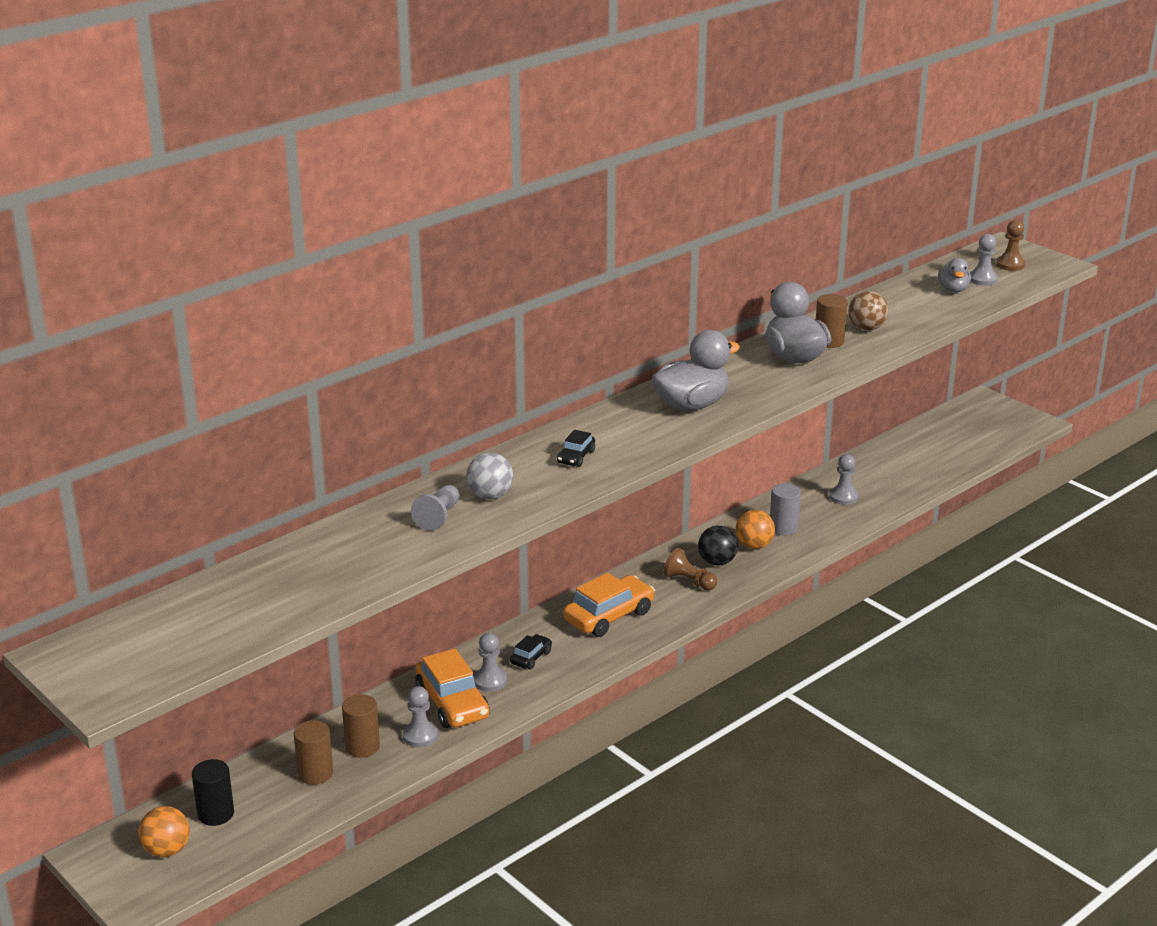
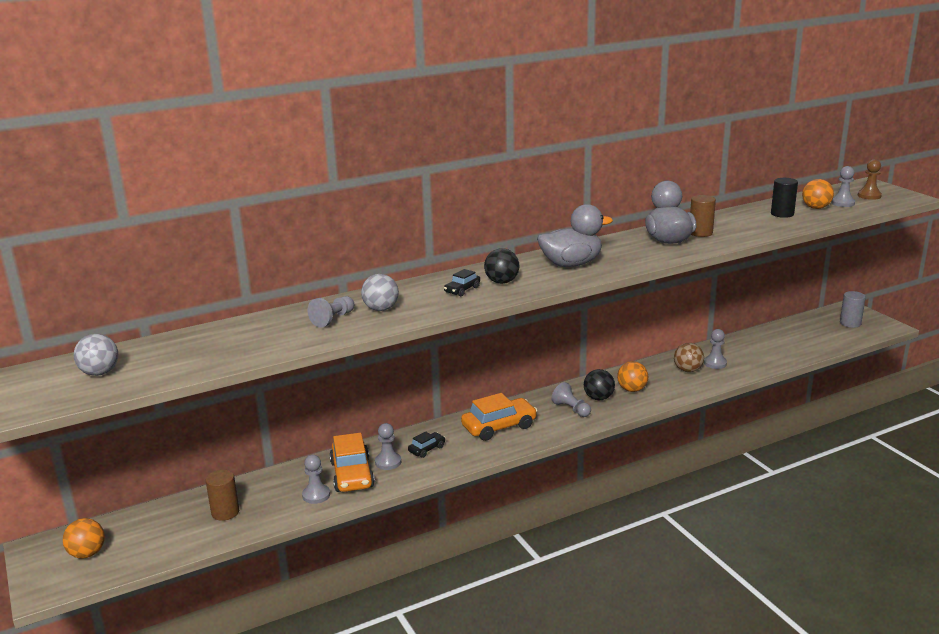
camera: 15 degrees right, 5 degrees down
(192, 625) = (100, 373): none -> grey ball
(216, 814) = (138, 532): black cylinder -> black cylinder (782, 214)
(362, 747) = (270, 497): brown cylinder -> none
(619, 440) = (502, 282): none -> black ball
(689, 581) = (571, 409): brown pawn -> grey pawn
(783, 528) = (660, 380): grey cylinder -> grey cylinder (850, 323)
(866, 328) = (734, 227): brown ball -> brown ball (687, 370)
(953, 289) = (816, 208): grey duck -> orange ball

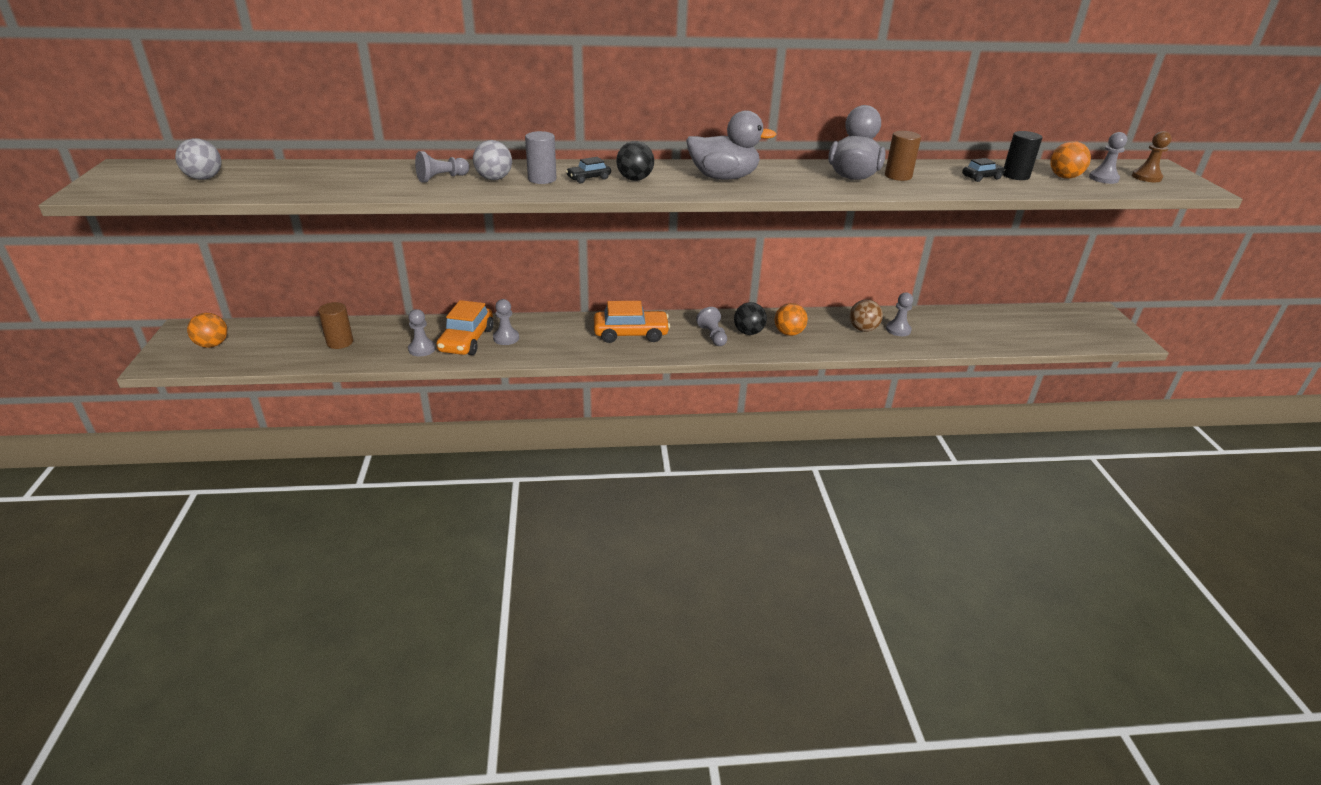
camera: 20 degrees right, 10 degrees up
(427, 449) = (549, 336): black car -> black car (981, 177)
(850, 323) = (1088, 326): grey cylinder -> grey cylinder (542, 179)

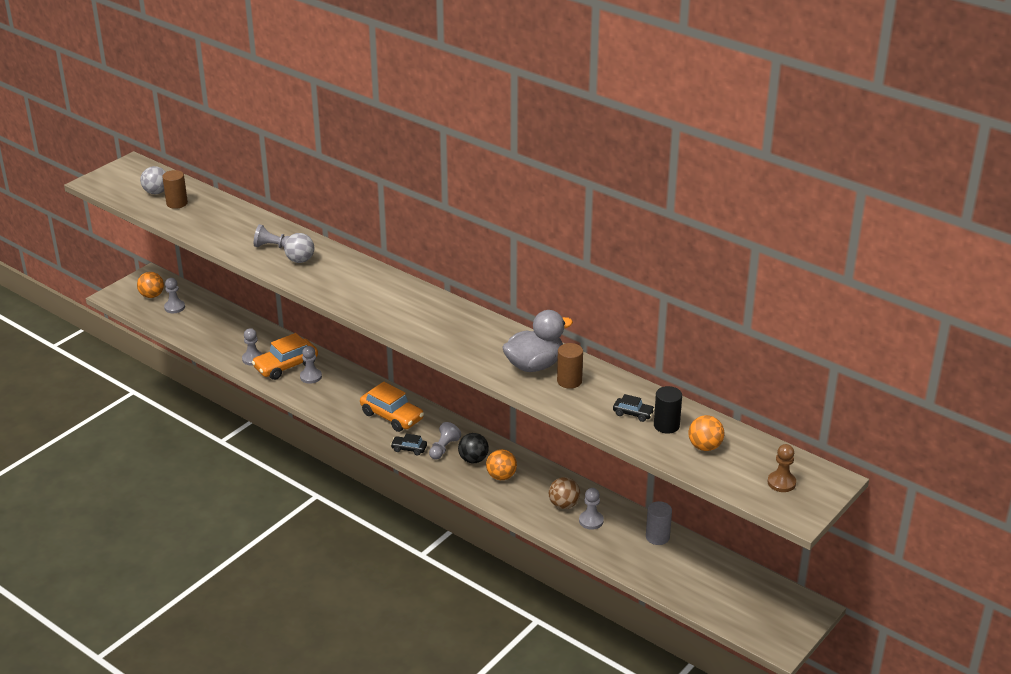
camera: 45 degrees right, 0 degrees up
(340, 342) = (216, 329): brown cylinder -> brown cylinder (177, 203)
(542, 179) = (326, 273): grey cylinder -> grey cylinder (657, 537)
(588, 178) = (355, 285): black car -> black car (409, 449)
(635, 179) = (381, 299): black ball -> none
(723, 178) = (441, 324): grey duck -> none
(1103, 178) = (737, 464): grey pawn -> grey pawn (174, 307)

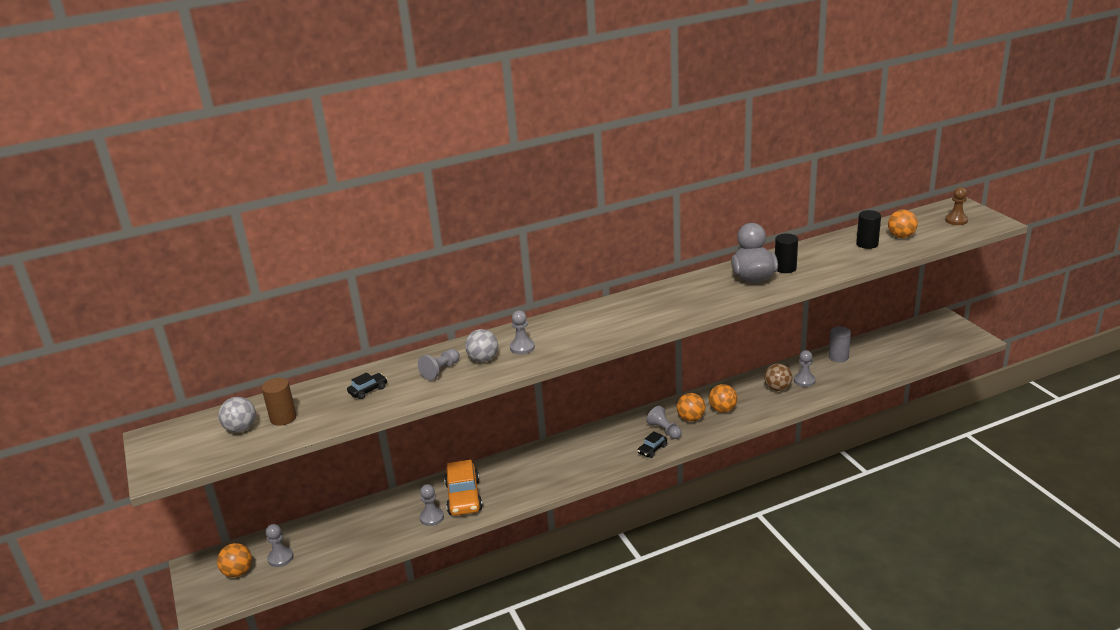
camera: 60 degrees left, 5 degrees down
(311, 377) = (496, 484): grey pawn -> grey pawn (522, 347)
(392, 416) = (597, 448): orange car -> none
(473, 459) = (691, 418): black ball -> orange ball
(569, 381) = (785, 268): brown cylinder -> black cylinder
(633, 413) = (844, 253): black car -> black car (368, 390)

